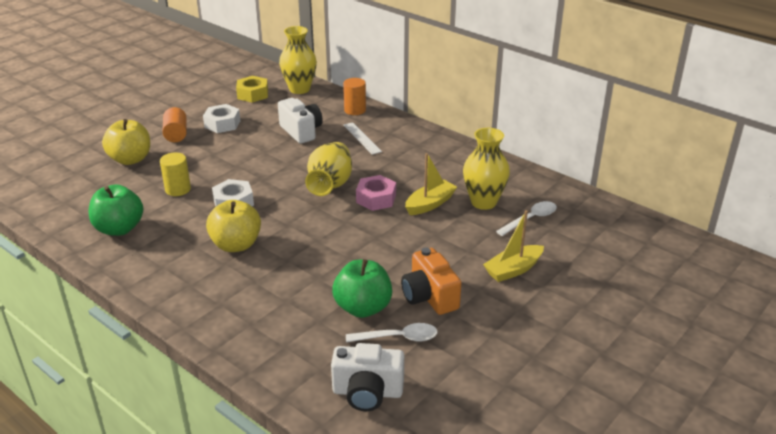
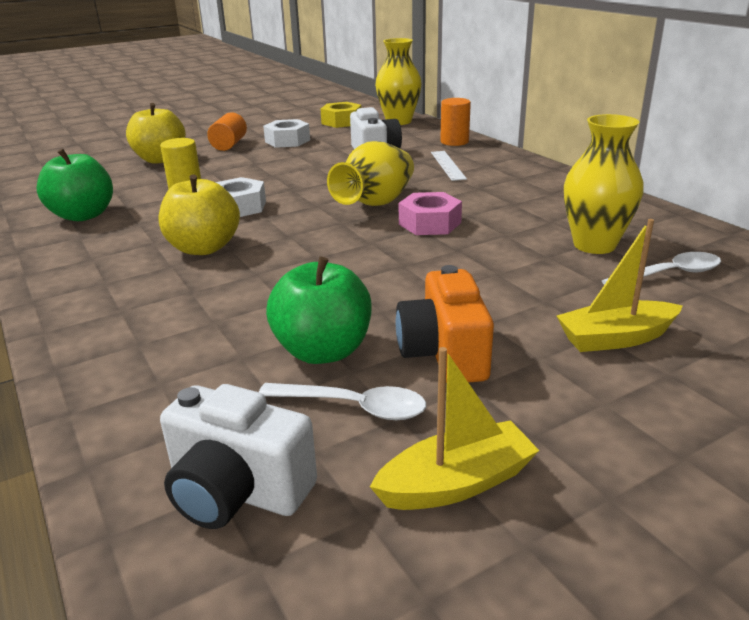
camera: 20 degrees right, 5 degrees down
(430, 204) = (507, 238): yellow boat -> yellow boat (456, 483)

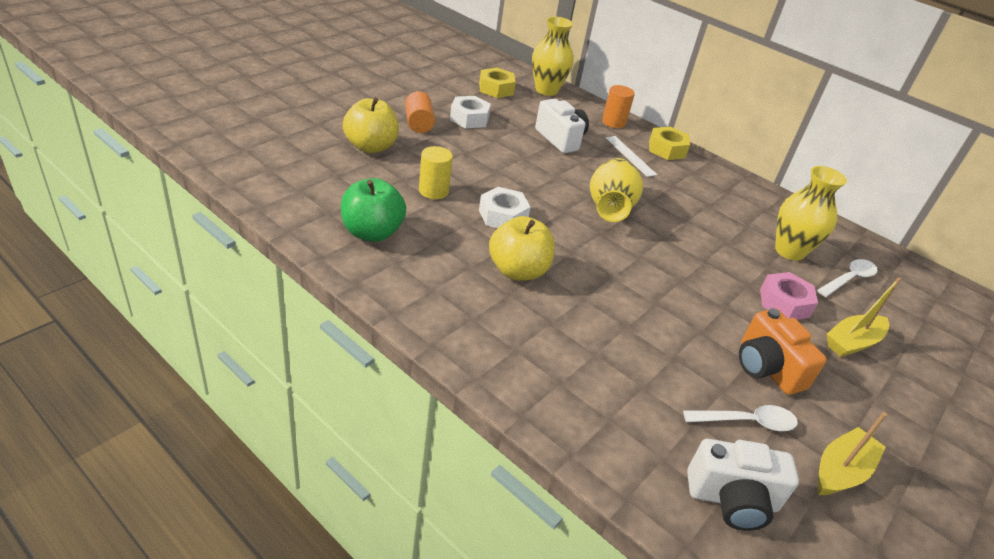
camera: 25 degrees left, 10 degrees up
(323, 351) = (692, 374): green apple -> none
(429, 223) = (667, 231): pink nut -> pink nut (784, 303)
(501, 160) = (667, 149): none -> yellow nut

